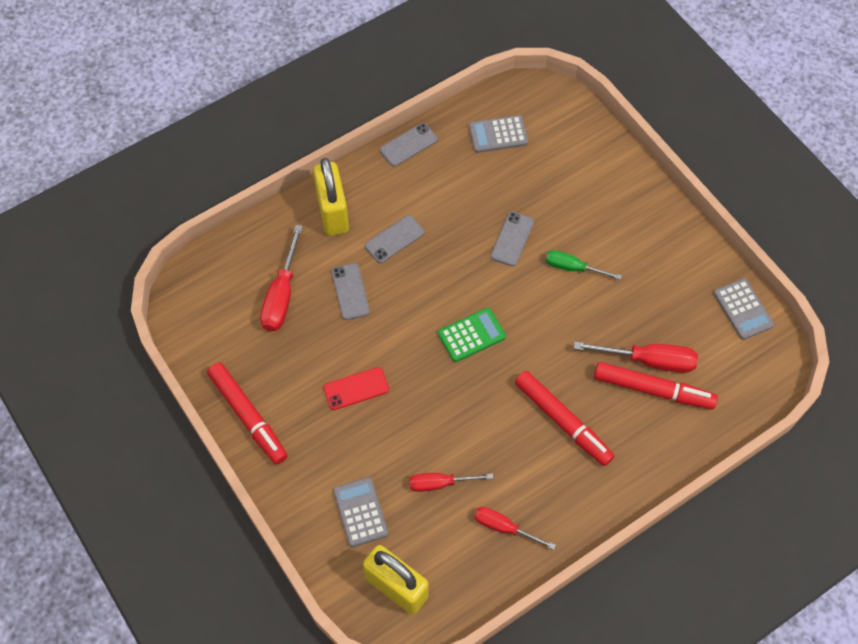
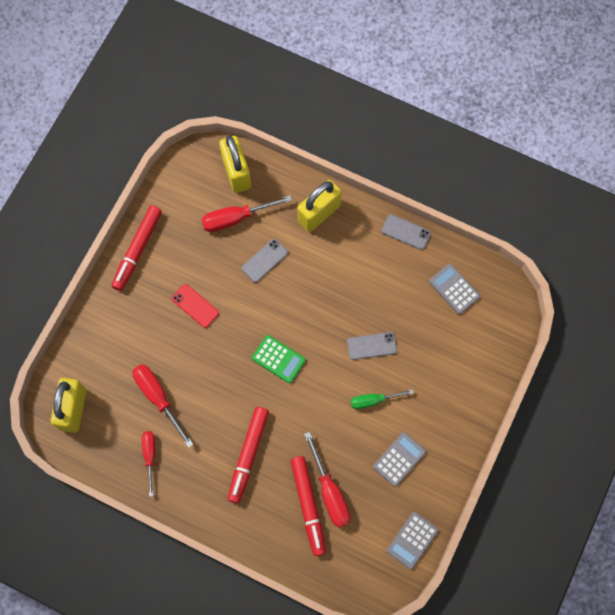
camera: 60 degrees right, 10 degrees up
(229, 267) = (236, 172): none -> yellow padlock
(360, 512) = (111, 358): grey calculator -> grey calculator (399, 459)
(394, 239) = (323, 266): grey phone -> none
(440, 483) = (158, 398): red screwdriver -> red screwdriver, size x1.53
(573, 268) = (373, 400): green screwdriver -> green screwdriver turned 90 degrees counterclockwise

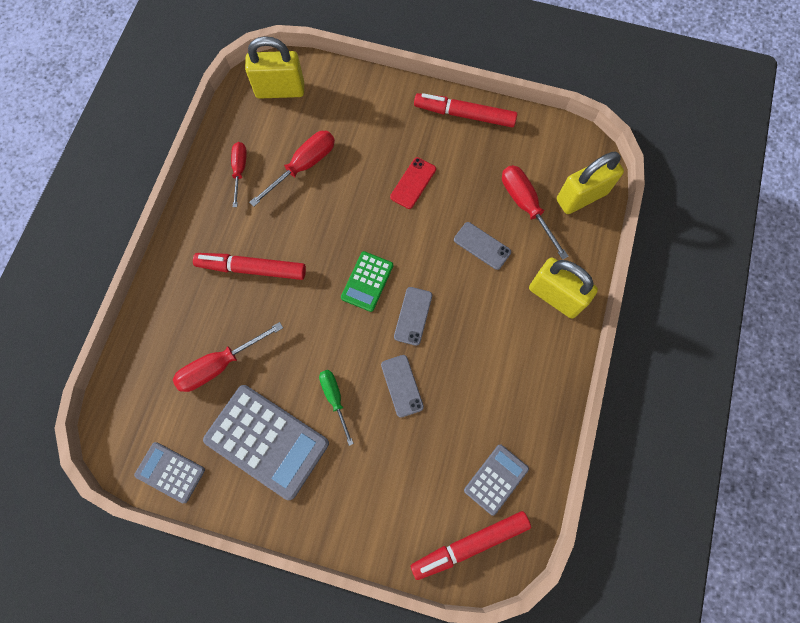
camera: 80 degrees right, 0 degrees up
(150, 456) = (239, 170): red screwdriver -> red screwdriver turned 75 degrees counterclockwise
(308, 506) = (201, 343): red marker -> red marker (470, 544)
(399, 459) = (267, 441): grey calculator -> grey calculator, size x1.83
(405, 232) = (557, 405): grey phone -> grey phone (413, 316)

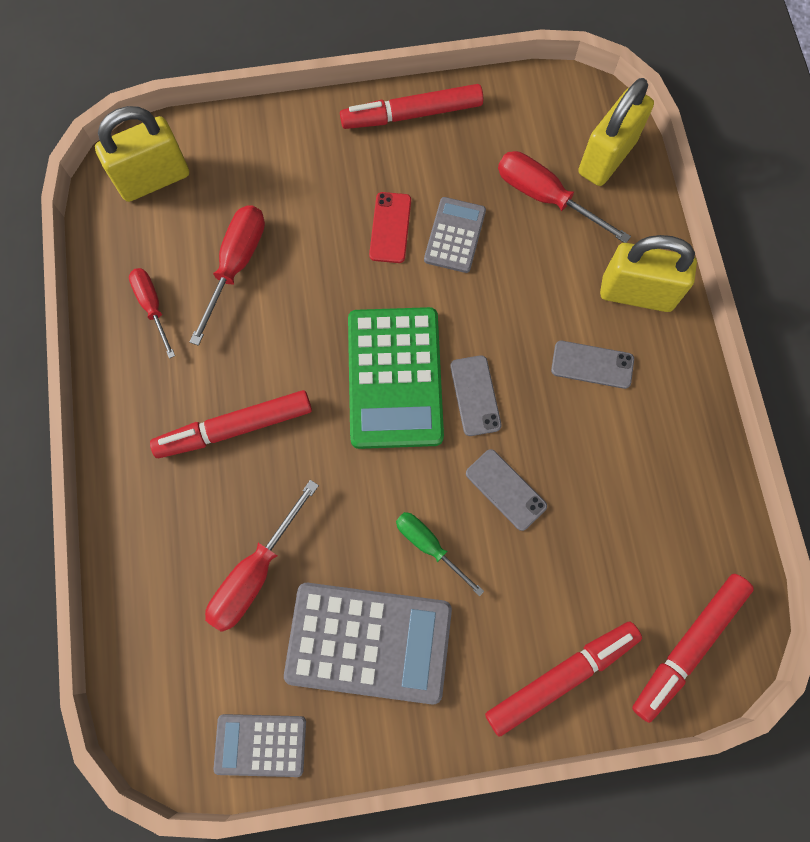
camera: 25 degrees left, 0 degrees up
(367, 281) = (395, 378): green calculator -> green calculator, size x1.83
(376, 522) = (561, 677): none -> red marker
(482, 246) = (516, 270): grey phone -> grey phone (592, 365)
(496, 479) = (679, 551): grey calculator -> grey calculator (454, 235)

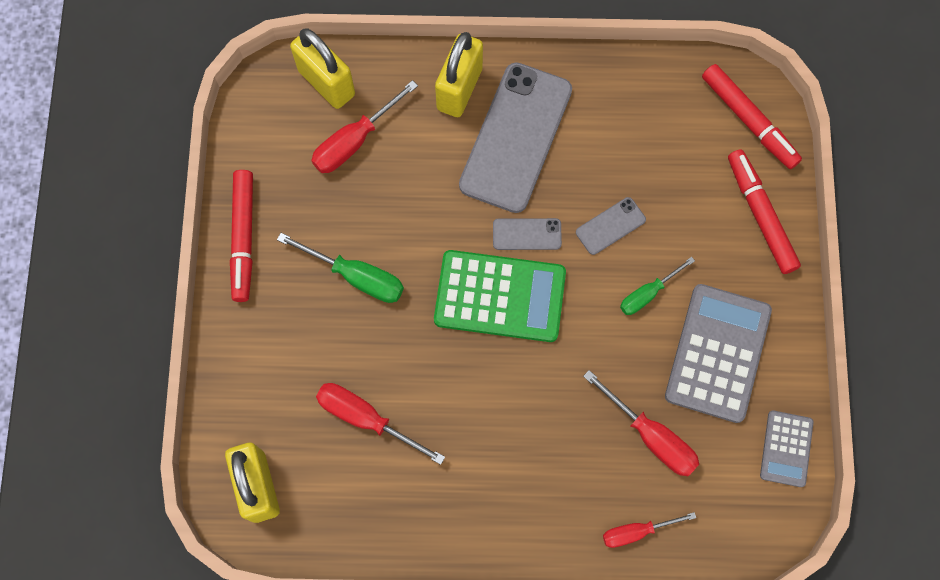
camera: 80 degrees left, 0 degrees up
(152, 306) = (392, 500): red screwdriver -> red screwdriver (636, 532)
(235, 428) = (522, 438): red marker -> none
(390, 227) = (356, 276): red phone -> green screwdriver
(454, 235) = (375, 223): grey calculator -> none
(592, 365) = (516, 137): grey phone -> grey phone, size x2.27

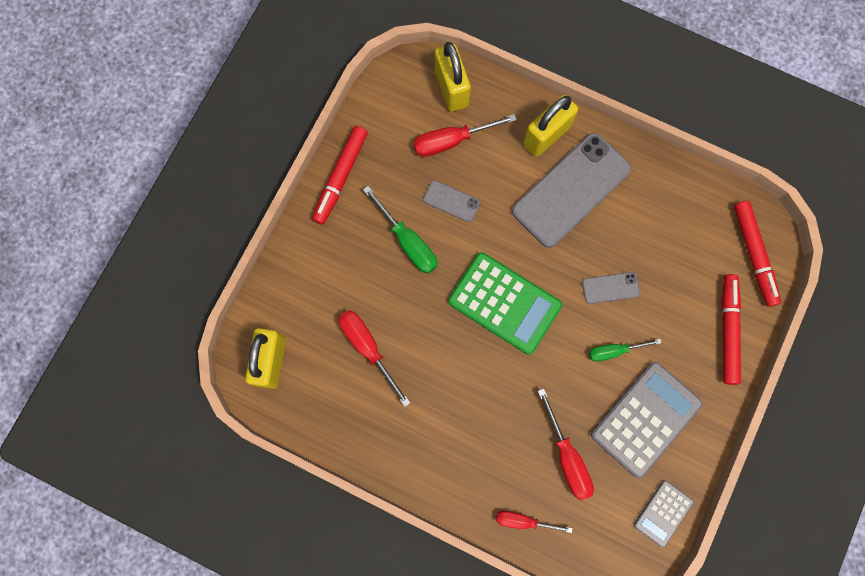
camera: 25 degrees right, 5 degrees up
(527, 234) = (545, 266): grey phone -> grey phone (451, 201)

